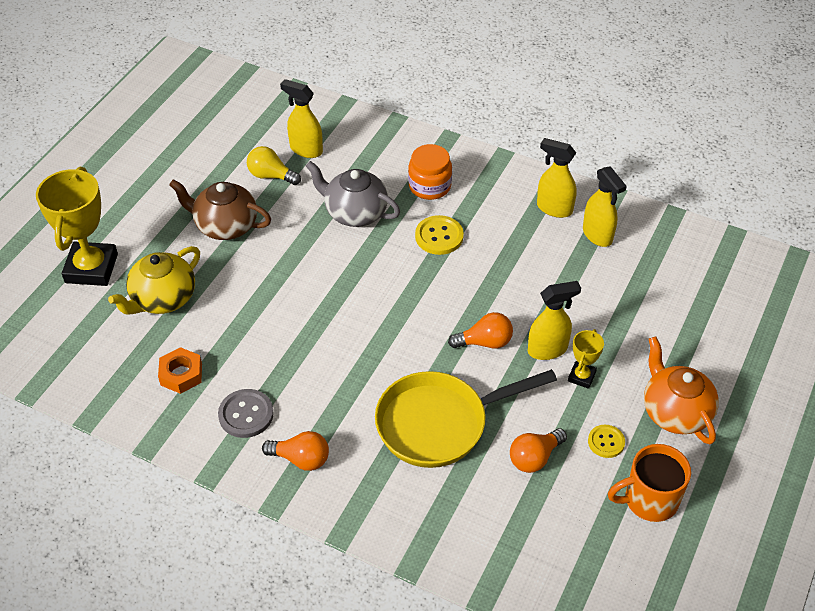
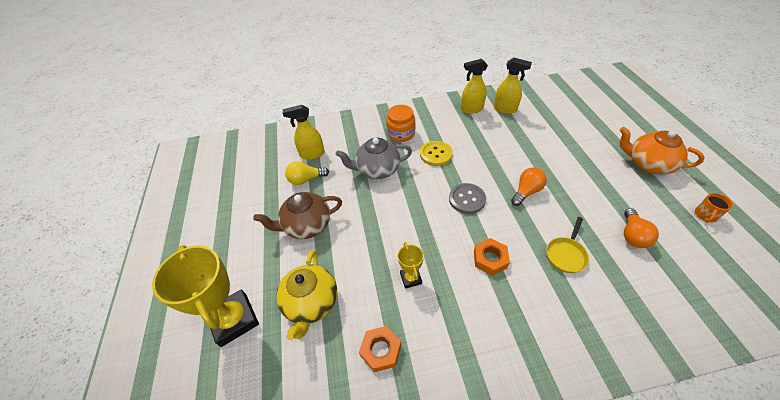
camera: 35 degrees left, 0 degrees up
(246, 414) = (456, 344): grey button -> grey button (467, 199)
(301, 459) = (526, 346): orange light bulb -> none
(360, 375) = (490, 259): none -> orange nut
(439, 423) = (566, 254): yellow pan -> yellow pan, size x0.48
(548, 349) = (558, 174): yellow spray bottle -> none
(581, 377) = (590, 176): yellow trophy -> yellow trophy (411, 278)
(606, 442) = (646, 201): yellow button -> none
(649, 500) = (705, 215): orange mug -> orange mug, size x0.55

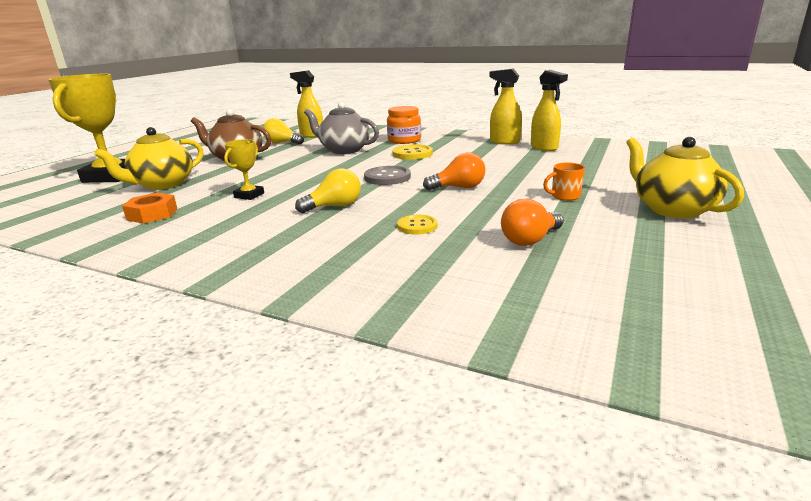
camera: 35 degrees right, 25 degrees down
(490, 259) = (334, 206): orange nut -> yellow light bulb
(566, 254) = (417, 226): yellow pan -> yellow button
(648, 164) = (672, 209): orange teapot -> yellow teapot
(705, 215) = (688, 260): orange mug -> orange mug (564, 196)

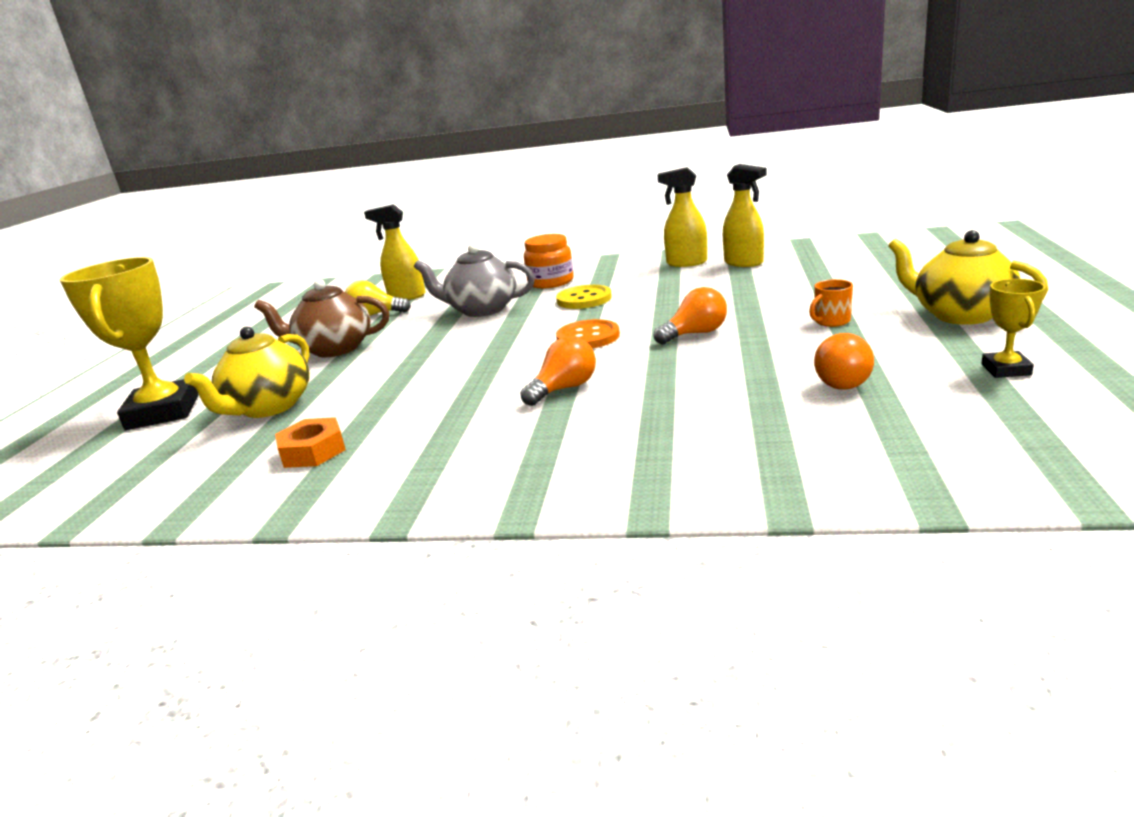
camera: 15 degrees left, 0 degrees up
(249, 195) = (424, 397): yellow trophy -> yellow trophy (1006, 369)
(334, 206) = (564, 389): yellow light bulb -> orange light bulb
(387, 177) = (588, 337): grey button -> orange button
(417, 226) = (699, 392): yellow button -> none

